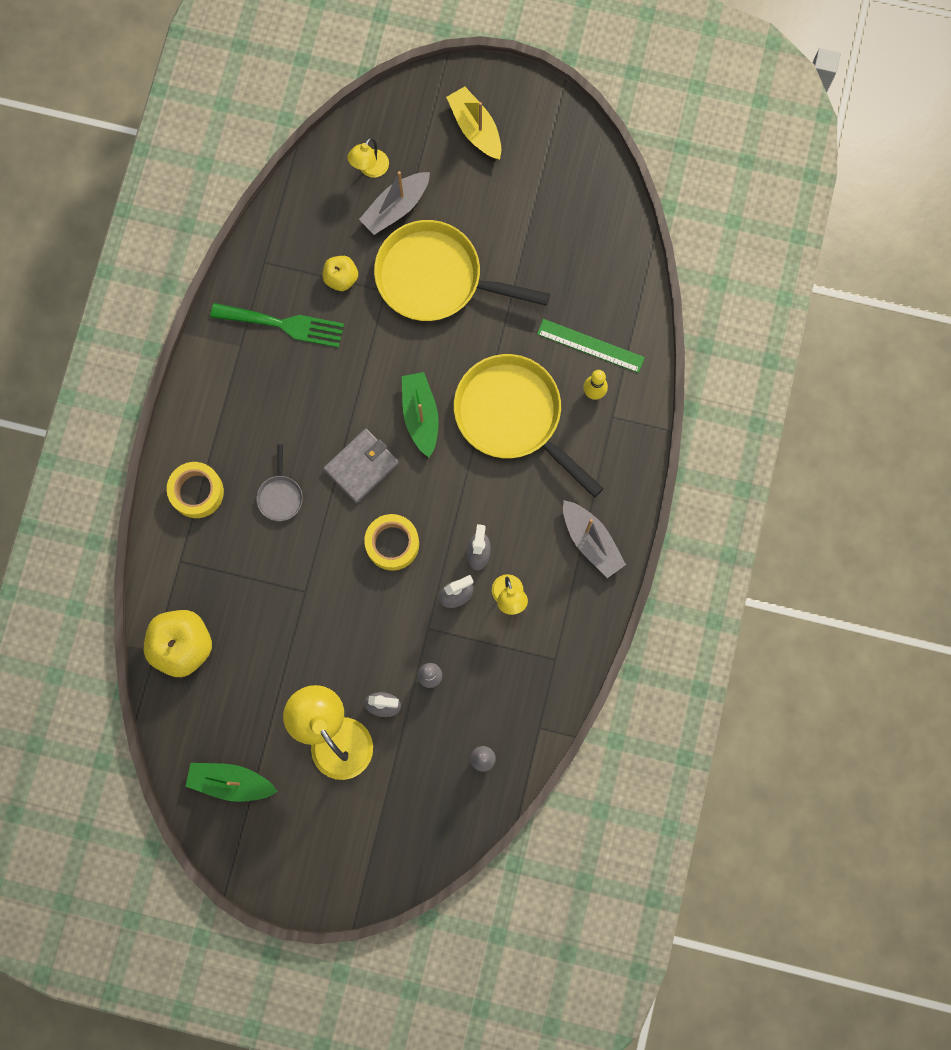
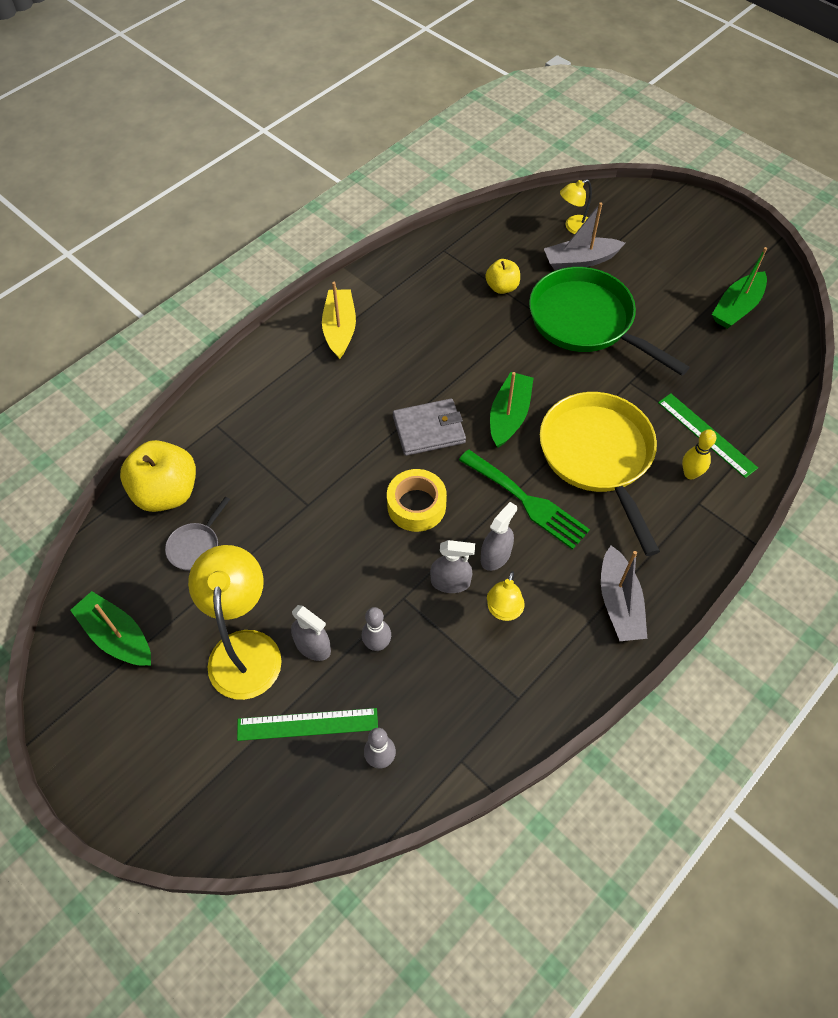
camera: 30 degrees right, 20 degrees down
(197, 492) = (271, 380): yellow tape -> none
(280, 496) = (340, 417): grey pan -> grey pan (196, 546)
(284, 324) = (431, 297): green fork -> green fork (527, 501)
(416, 765) = (307, 724): none -> green ruler
(436, 278) = (586, 322): yellow pan -> green pan
(475, 128) = (682, 237): yellow boat -> yellow boat (340, 329)
(559, 190) = (736, 308): none -> green boat

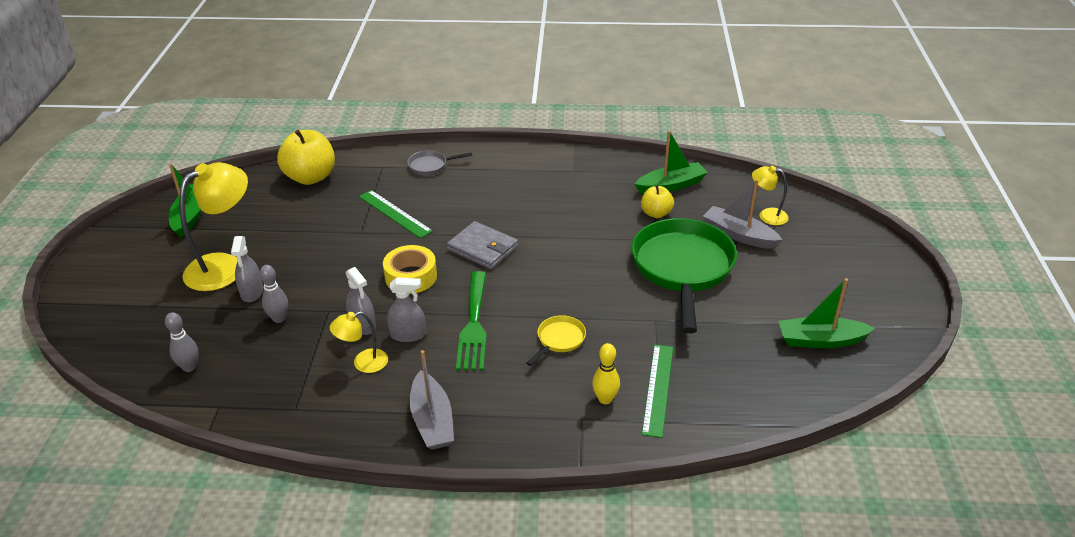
camera: 50 degrees right, 20 degrees down
(196, 546) = (282, 208): grey pan -> grey pan (430, 166)
(307, 724) = (190, 321): green ruler -> green ruler (394, 213)
(340, 329) = (519, 169): yellow boat -> none
(509, 415) = (541, 277): green boat -> green boat (671, 186)
(598, 456) = (559, 340): yellow pan -> yellow pan, size x0.43
(619, 603) = (432, 420): grey boat -> grey boat turned 60 degrees counterclockwise

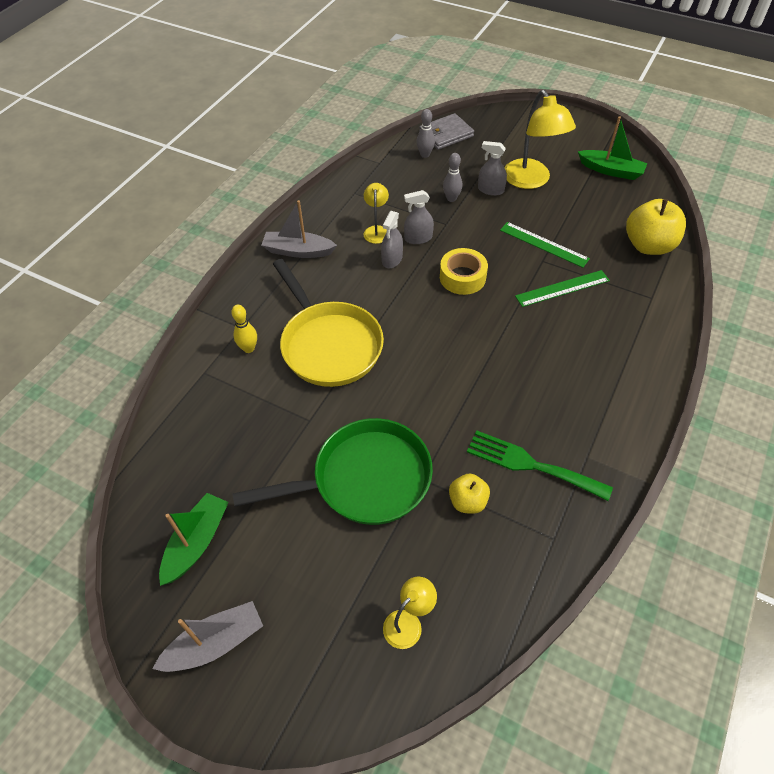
camera: 115 degrees right, 15 degrees up
(430, 166) = (641, 334): grey pan -> none
(474, 325) = (379, 298): green fork -> green fork (531, 465)
(482, 248) = (478, 334): grey wallet -> grey wallet (446, 134)
(559, 340) = (329, 345): yellow pan -> yellow pan, size x2.34
(658, 389) = (234, 385): green ruler -> green ruler (543, 244)
(671, 186) = (516, 546): green boat -> none
(682, 268) = (364, 479): green pan -> green pan turned 45 degrees counterclockwise
(739, 235) = (388, 566): grey boat -> grey boat (215, 643)

